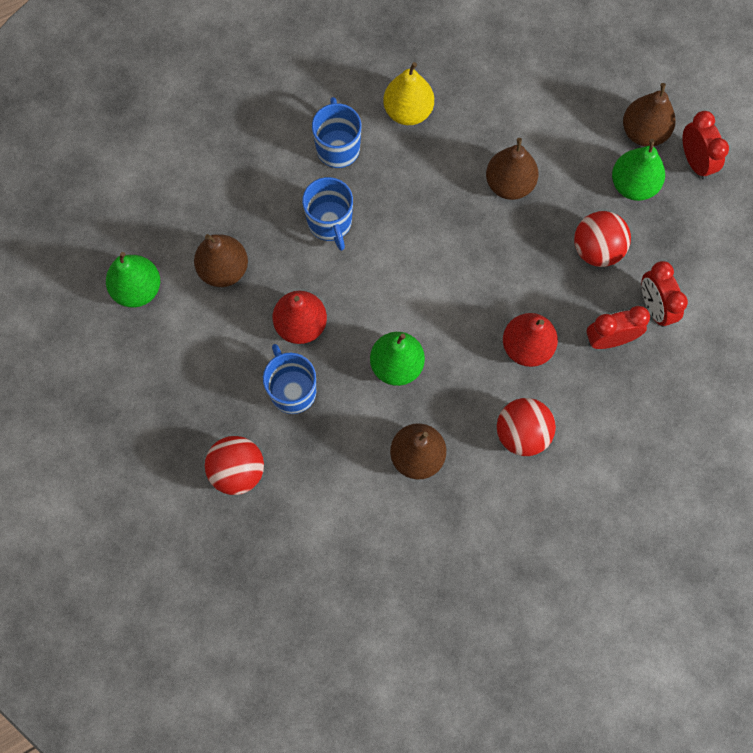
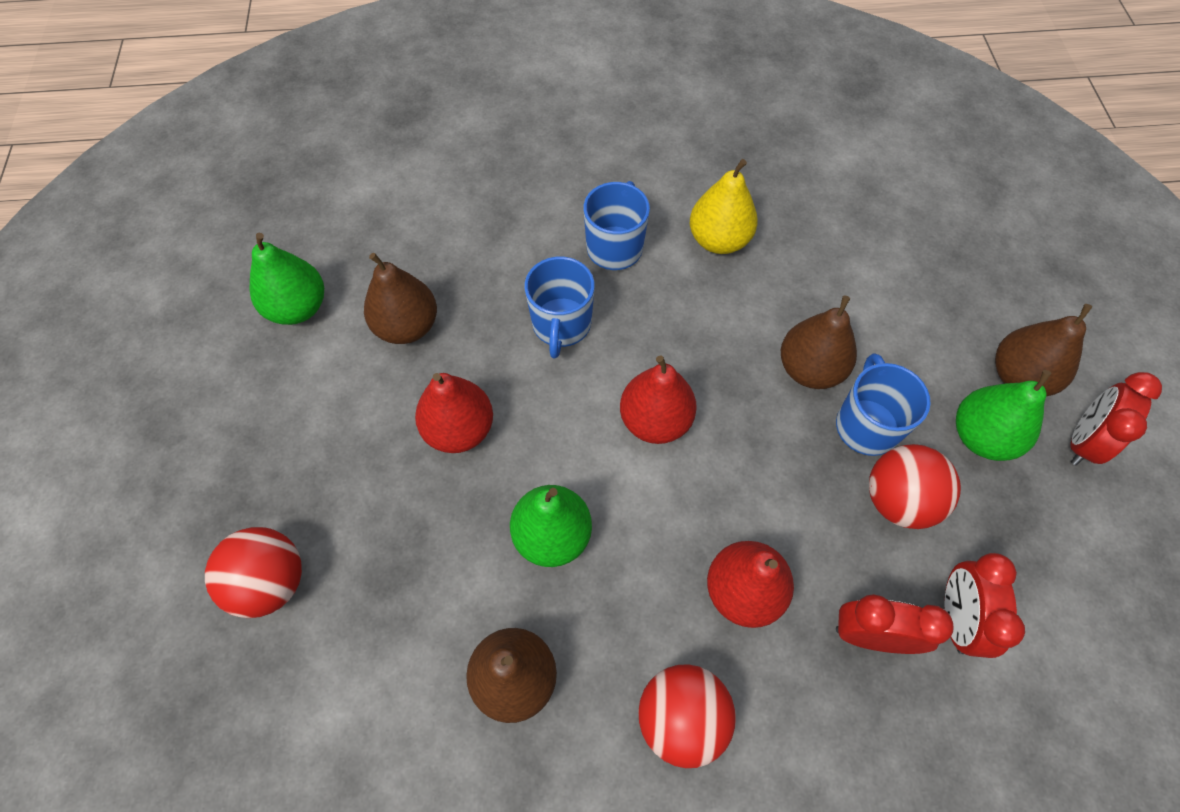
camera: 25 degrees right, 10 degrees down
(292, 390) = (401, 507): blue mug -> blue mug (866, 425)
(425, 263) = (655, 420): none -> red pear
(695, 161) = (1082, 441): red clock -> red clock turned 150 degrees counterclockwise

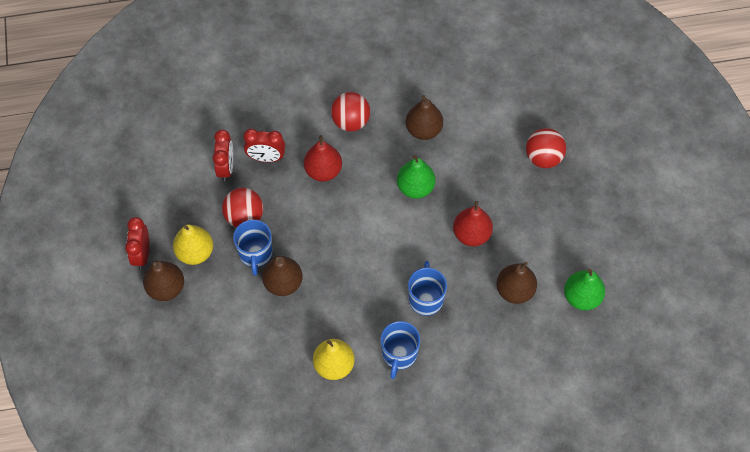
camera: 175 degrees right, 0 degrees up
(655, 420) = (368, 247): red pear -> none
(981, 436) = (195, 252): green pear -> yellow pear
(1082, 441) = (142, 254): red clock -> red clock turned 150 degrees clockwise

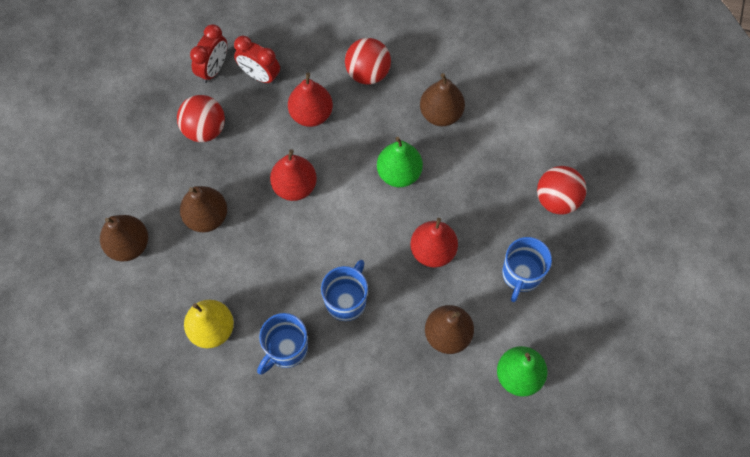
camera: 25 degrees right, 5 degrees up
(142, 254) = (83, 124): red clock -> none
(166, 288) = (87, 170): brown pear -> brown pear (129, 245)
(195, 252) = (135, 145): yellow pear -> none
(255, 254) = (195, 173): blue mug -> blue mug (521, 275)
(340, 231) = (295, 186): none -> red pear

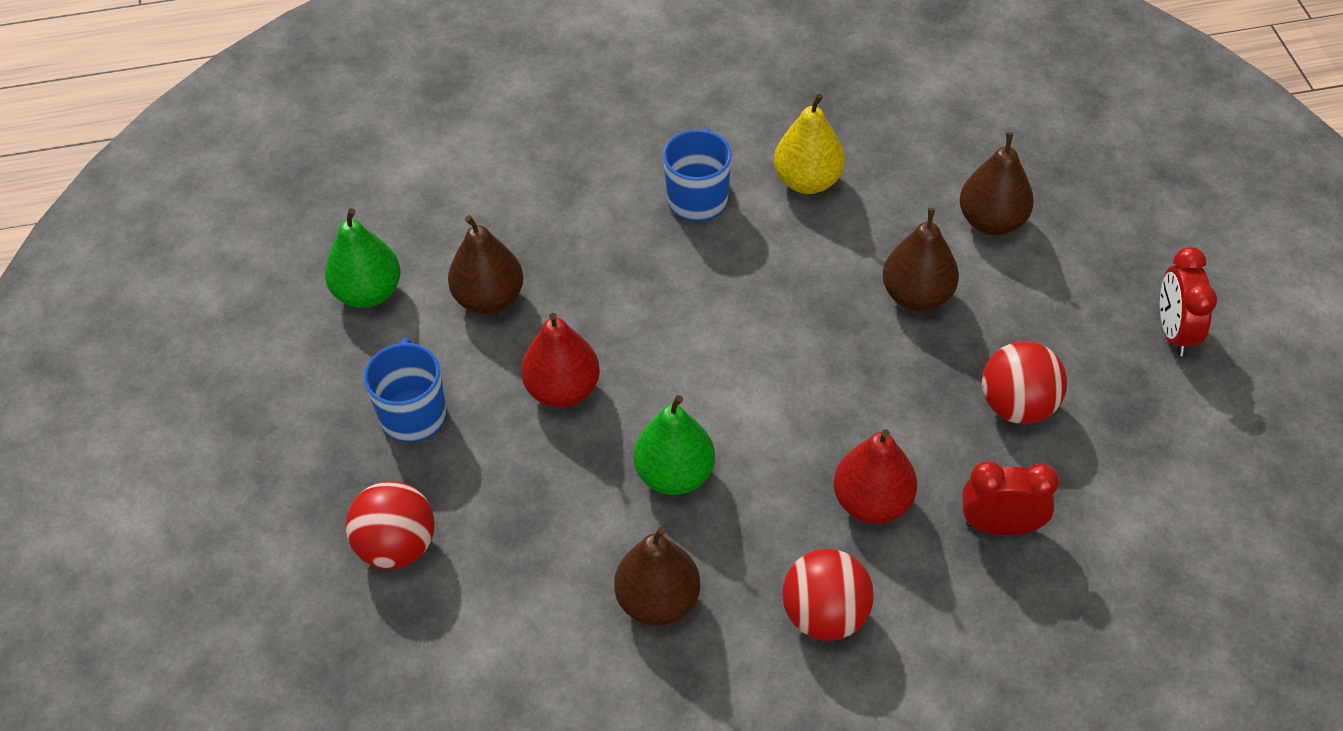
camera: 155 degrees right, 15 degrees down
(213, 69) = (1082, 502): red clock -> red clock (1174, 332)
(295, 186) = (822, 387): red pear -> none
(346, 300) = (652, 281): blue mug -> none

